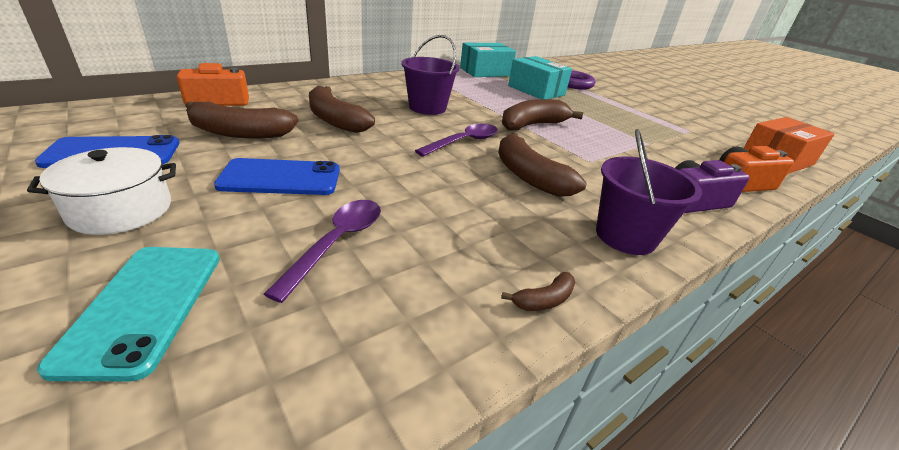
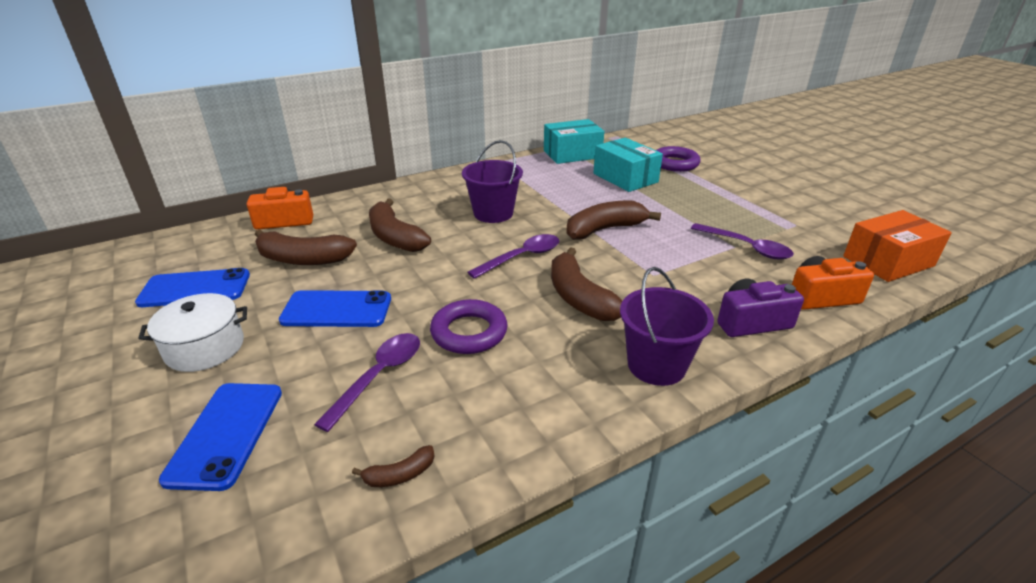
camera: 10 degrees right, 0 degrees up
(144, 306) = (226, 434): turquoise phone -> blue phone
(428, 203) = (469, 332): none -> purple ring
(544, 300) = (551, 431): brown banana -> brown banana (400, 475)
(659, 144) = (746, 247): none -> purple spoon

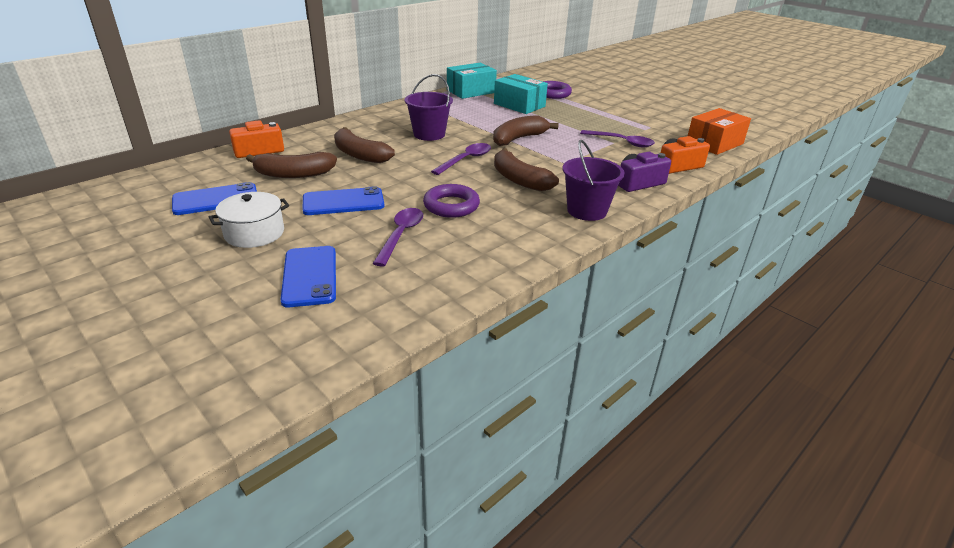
camera: 15 degrees left, 0 degrees up
(400, 475) = (447, 281): brown banana -> none

